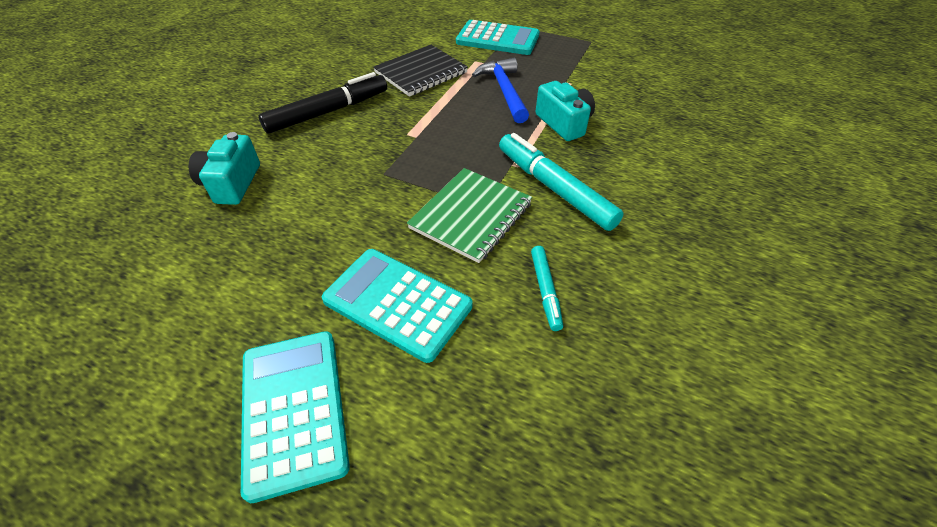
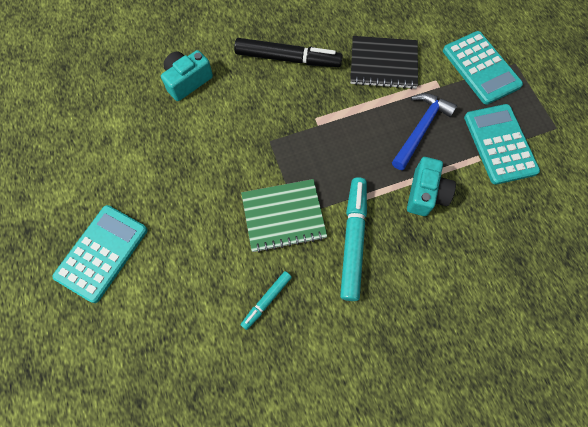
camera: 45 degrees right, 20 degrees up
(397, 303) = (191, 238): turquoise calculator -> turquoise calculator (500, 144)

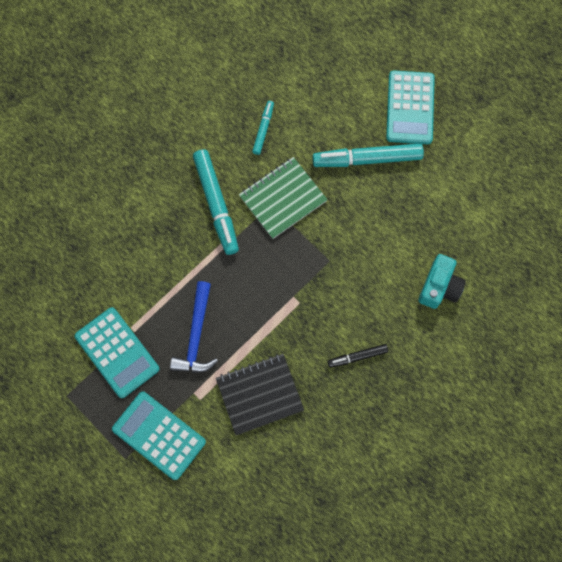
camera: 155 degrees right, 5 degrees up
(178, 219) = (367, 159): none -> turquoise marker
(288, 59) = (357, 357): black marker -> black marker, size x0.53
(425, 194) = (170, 272): turquoise camera -> none

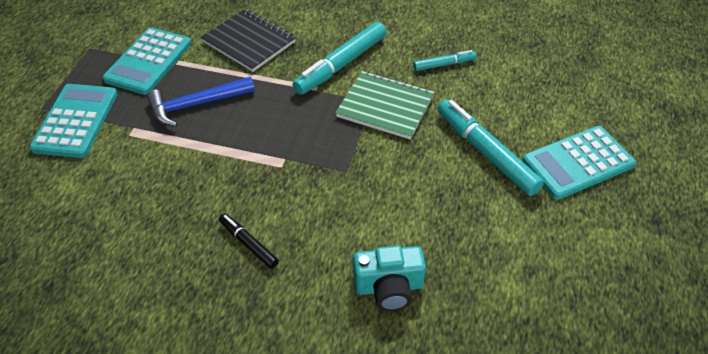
camera: 60 degrees right, 25 degrees down
(259, 394) = (157, 177): black notebook -> black notebook (249, 42)

